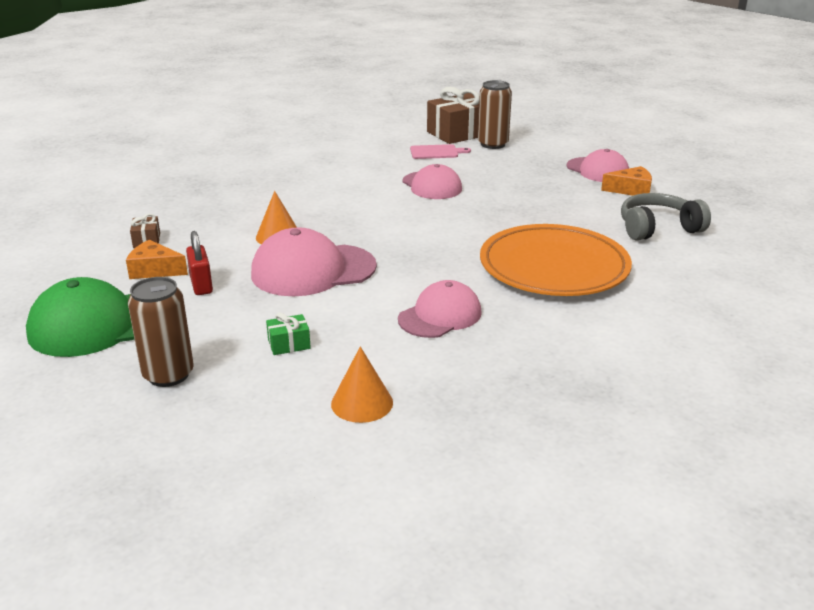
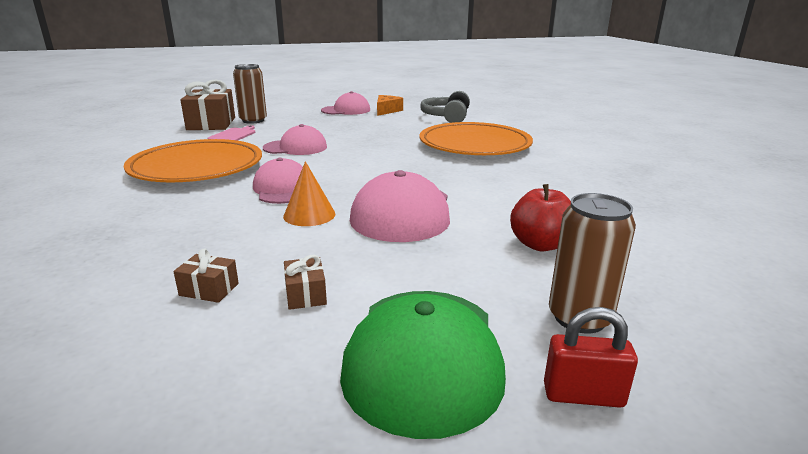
camera: 65 degrees left, 5 degrees down
(154, 270) = (305, 294): orange cheese -> brown gift
(201, 285) = (379, 270): red padlock -> red padlock (583, 395)
(289, 344) = (540, 244): green gift -> red apple
(339, 168) = (197, 167): none -> orange plate
(362, 403) = (650, 232): orange cone -> none
(440, 316) = (522, 185): pink cap -> pink cap (283, 189)

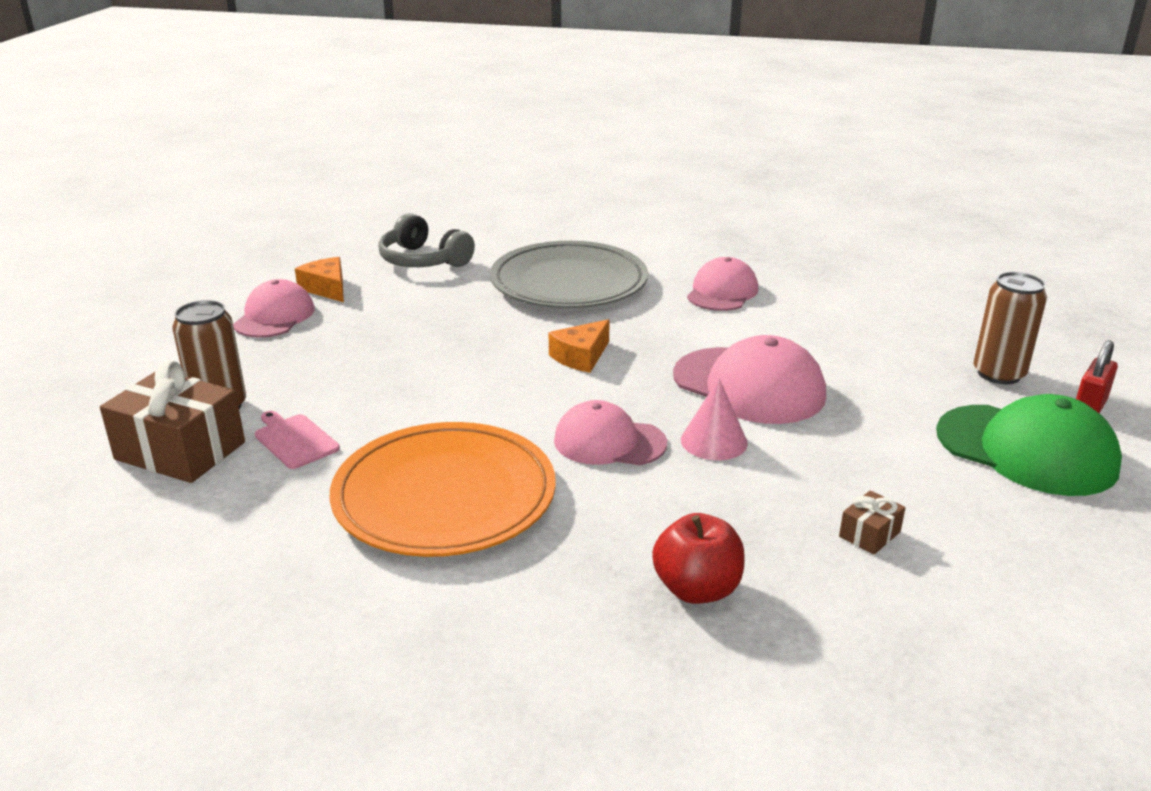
camera: 60 degrees left, 5 degrees up
(295, 147) = (436, 399): pink cap -> pink cap (722, 292)
(305, 294) = (907, 481): brown gift -> none
(309, 215) = (714, 441): orange cone -> pink cone
(382, 164) = (581, 357): none -> orange cheese
(474, 145) = (569, 283): orange plate -> grey plate
(540, 244) = (871, 344): red apple -> red apple (697, 589)

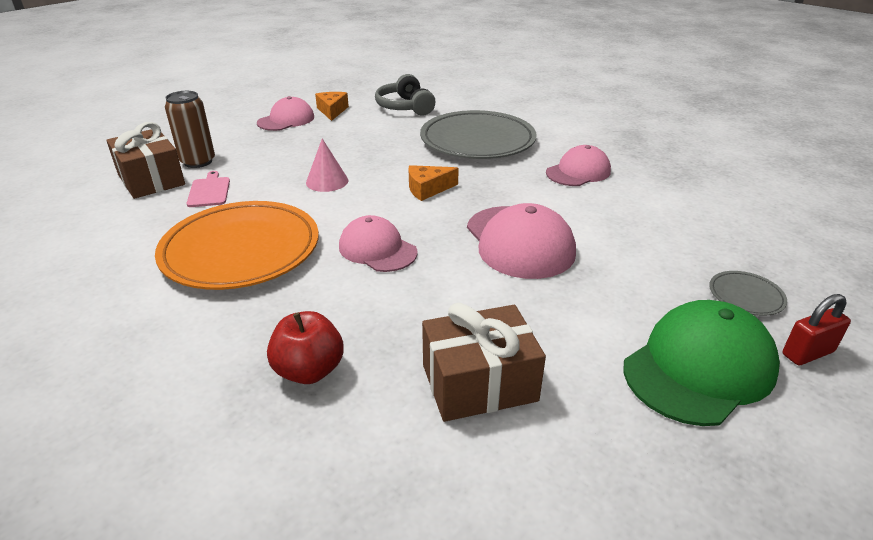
camera: 30 degrees right, 5 degrees up
(714, 441) = (447, 272): pink cone -> pink cone (327, 181)
(869, 534) = (479, 383): brown gift -> brown gift, size x2.20
(998, 374) = (745, 296): brown can -> grey plate
(1026, 450) = (699, 367): green cap -> green cap turned 105 degrees counterclockwise

